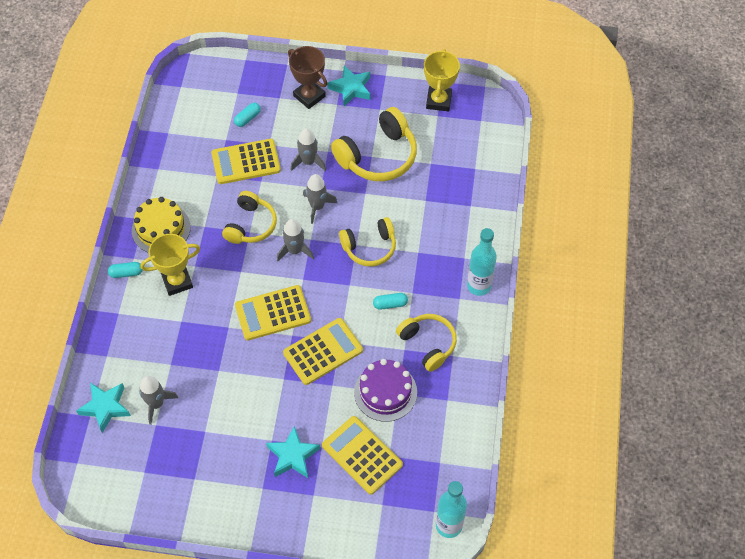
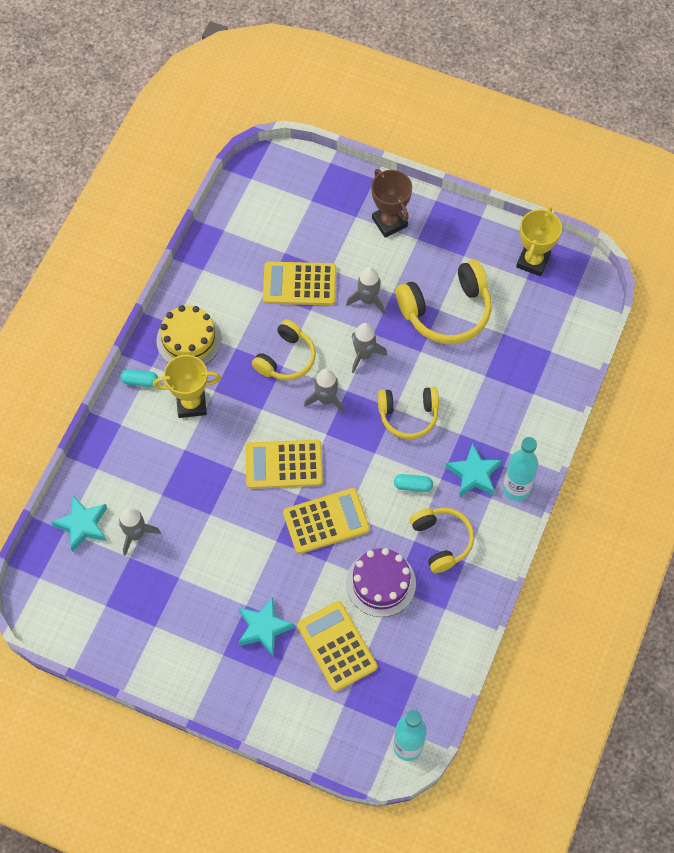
camera: 15 degrees right, 5 degrees up
(247, 118) = (314, 233): turquoise capsule -> none
(351, 88) = (438, 224): turquoise star -> turquoise star (474, 474)

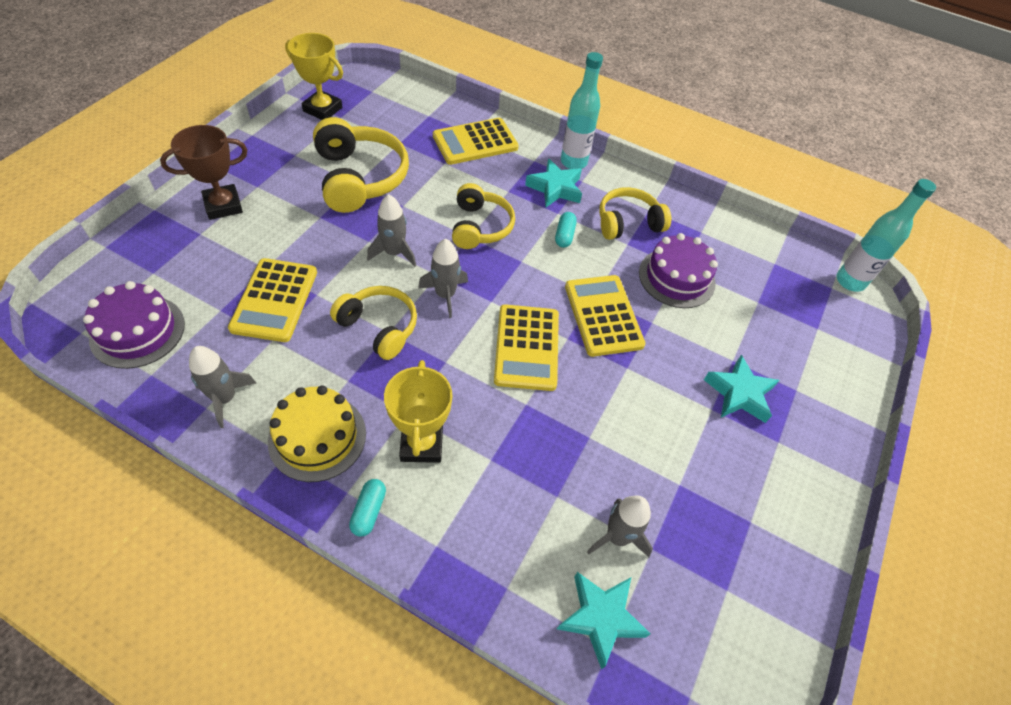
camera: 90 degrees left, 10 degrees down
(257, 210) = (137, 331): none -> purple cake
(337, 646) = (752, 325): yellow calculator -> yellow calculator (475, 142)
(368, 300) = (322, 239): grey rocket -> grey rocket (225, 398)

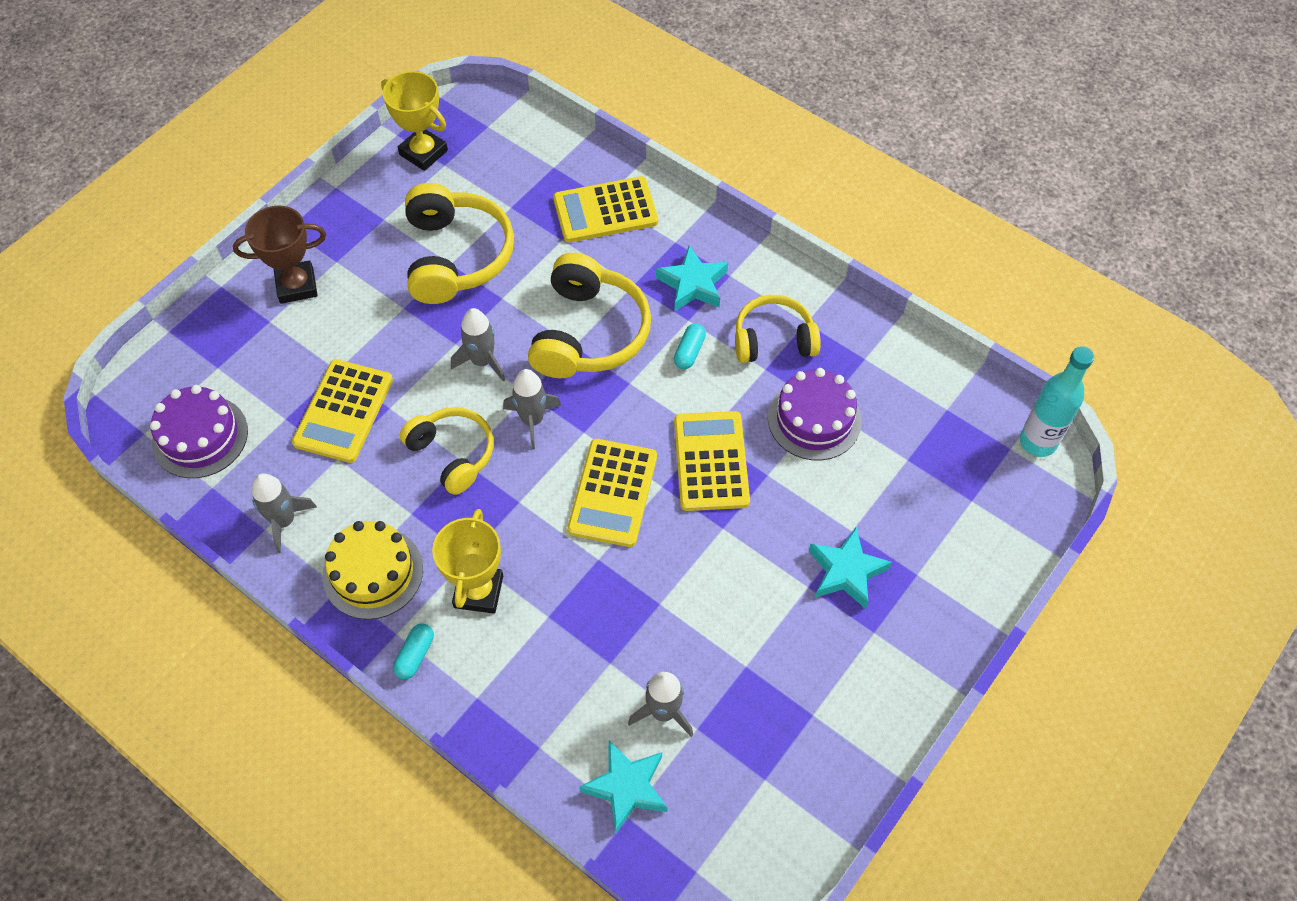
camera: 15 degrees right, 5 degrees up
(480, 227) = (589, 333): yellow headphones -> yellow headphones, size x1.52
(573, 162) = (725, 247): turquoise bottle -> none

